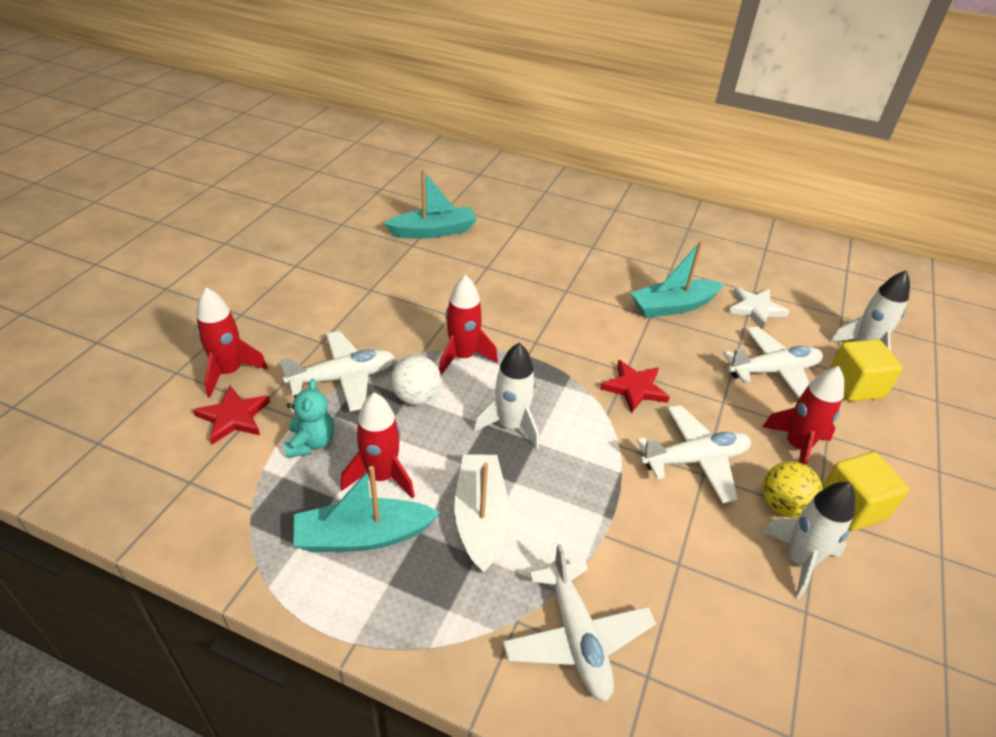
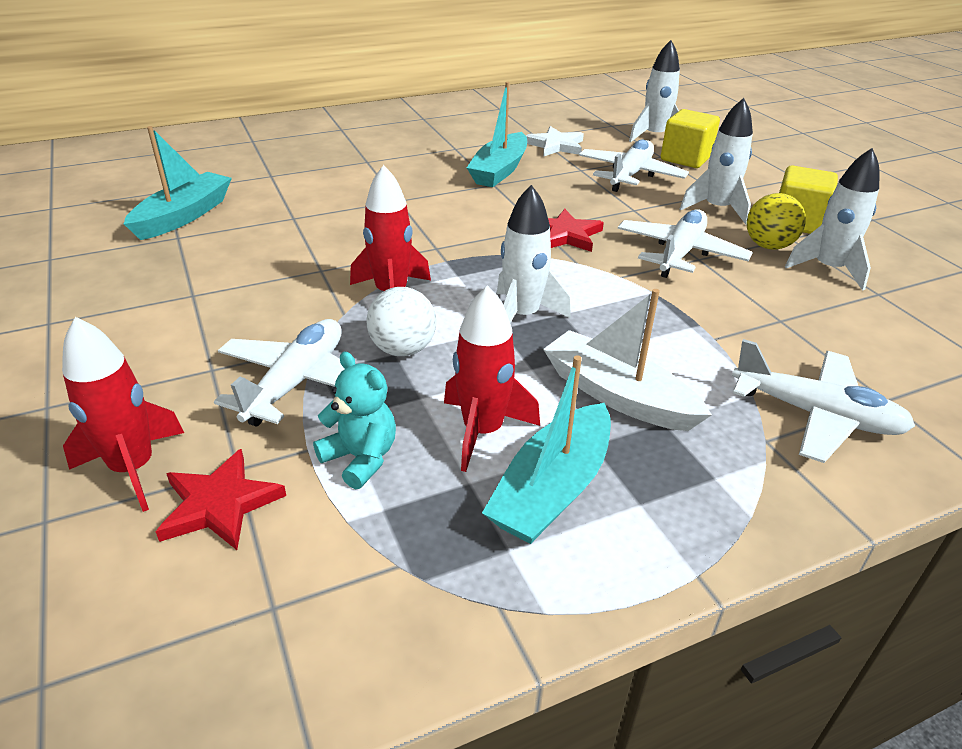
camera: 45 degrees left, 5 degrees down
(797, 446) = (717, 209): red rocket -> white rocket

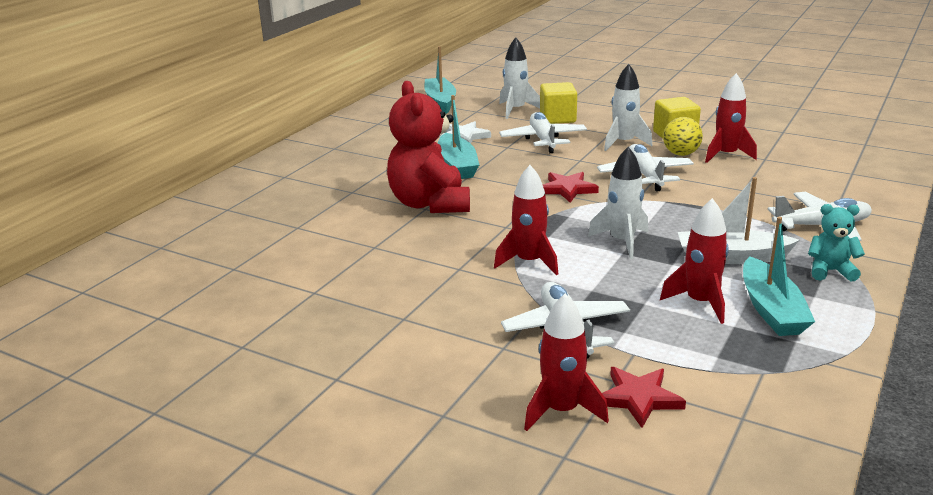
camera: 35 degrees left, 10 degrees down
(184, 216) = (288, 278): turquoise boat -> turquoise boat (440, 102)
(361, 458) = (667, 343): turquoise teddy bear -> turquoise teddy bear (830, 271)
(403, 349) = (591, 286): white ball -> none
(409, 197) = (430, 204): none -> red teddy bear
(828, 269) = (726, 155): white rocket -> red rocket

